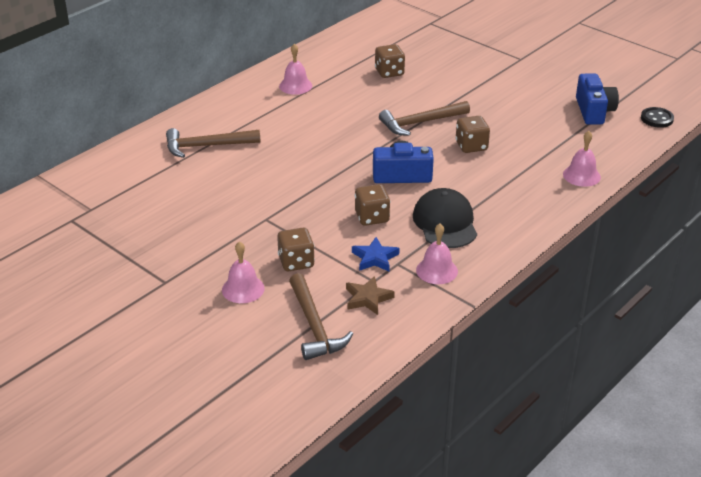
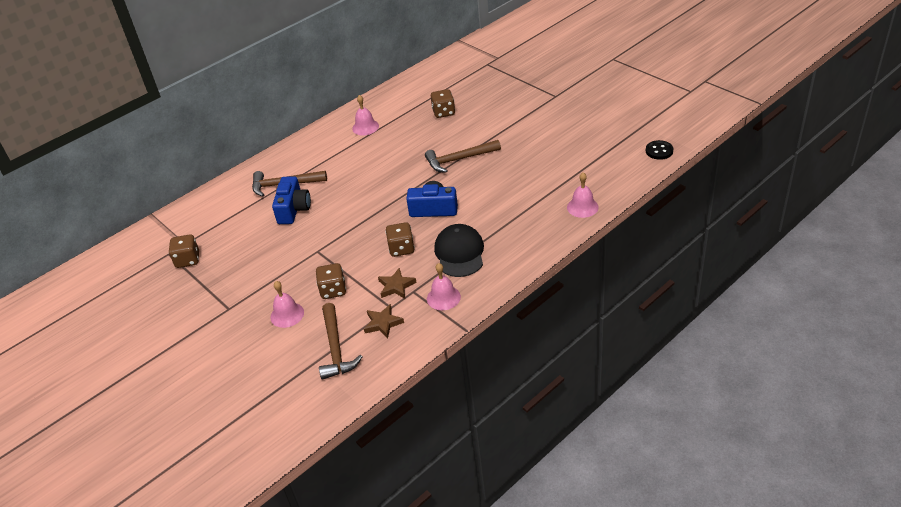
camera: 10 degrees right, 5 degrees up
(375, 258) = (396, 286): blue star -> brown star
(471, 146) = (496, 181): brown dice -> brown dice (188, 260)
(594, 111) = (606, 145): blue camera -> blue camera (293, 209)

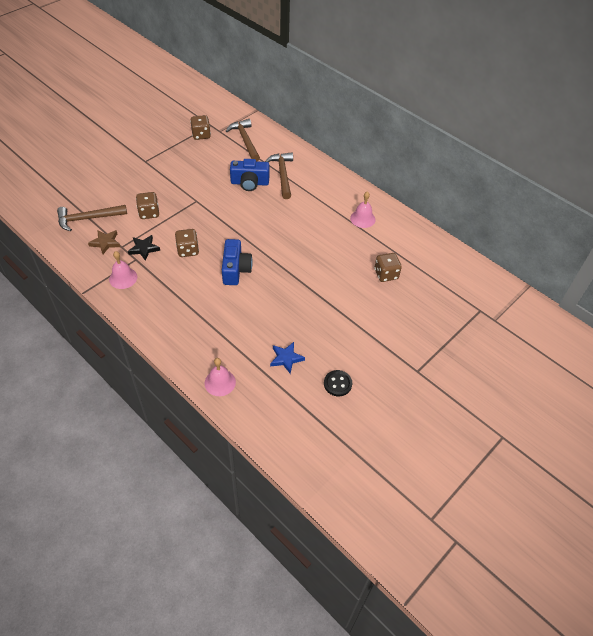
camera: 80 degrees right, 10 degrees up
(287, 315) = (130, 190): pink bell -> none
(396, 286) = (144, 249): brown star -> black star
(459, 159) = (306, 287): brown hammer -> brown hammer (245, 140)
(459, 253) = (174, 288): black cap -> none
(549, 168) = (286, 358): none -> blue star
(659, 151) = (306, 464): black button -> black button (337, 384)

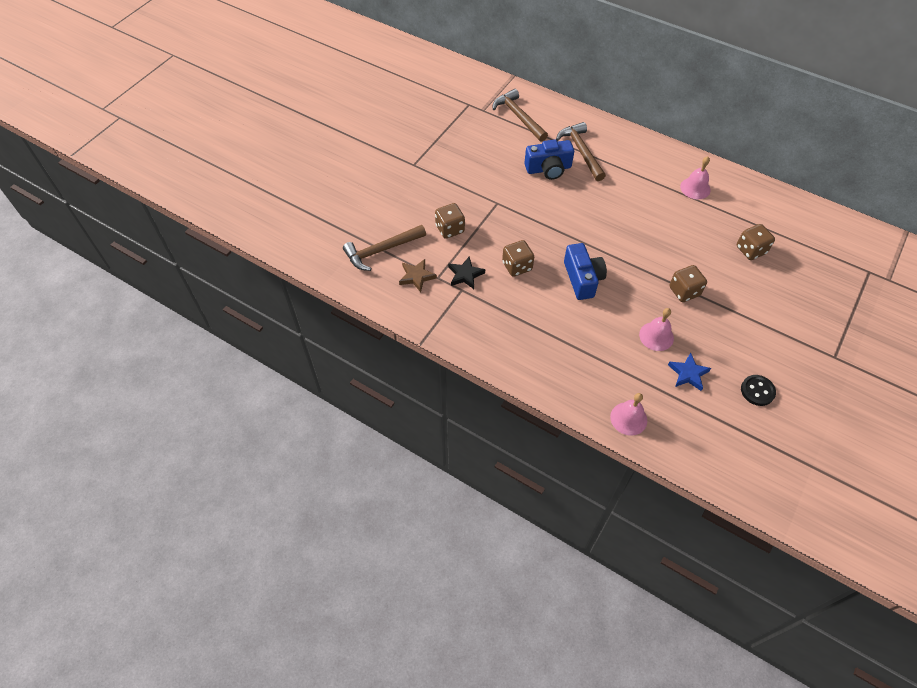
camera: 10 degrees left, 5 degrees up
(123, 278) = (458, 316): pink bell -> pink bell (656, 336)
(201, 135) = (464, 119): brown dice -> brown dice (684, 291)

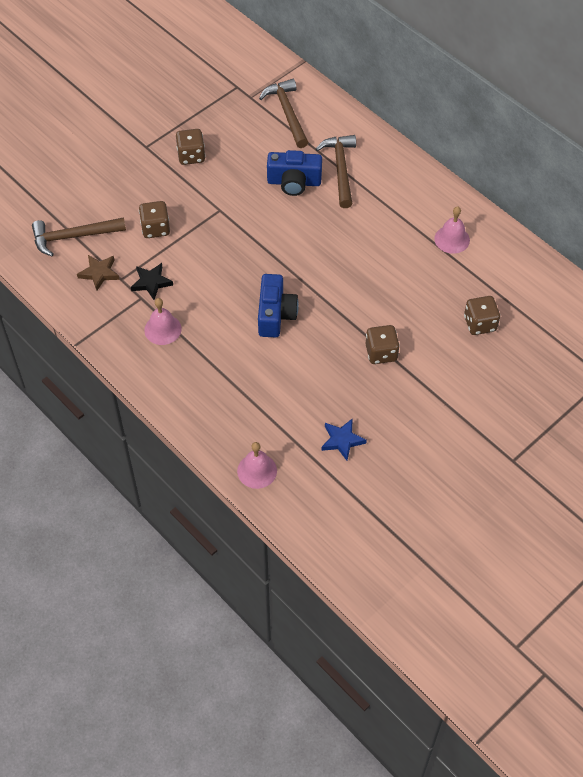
camera: 15 degrees right, 0 degrees up
(517, 266) = (210, 285): brown dice -> brown dice (191, 156)
(656, 336) = (327, 394): pink bell -> pink bell (162, 329)
(757, 391) = (408, 475): black button -> none

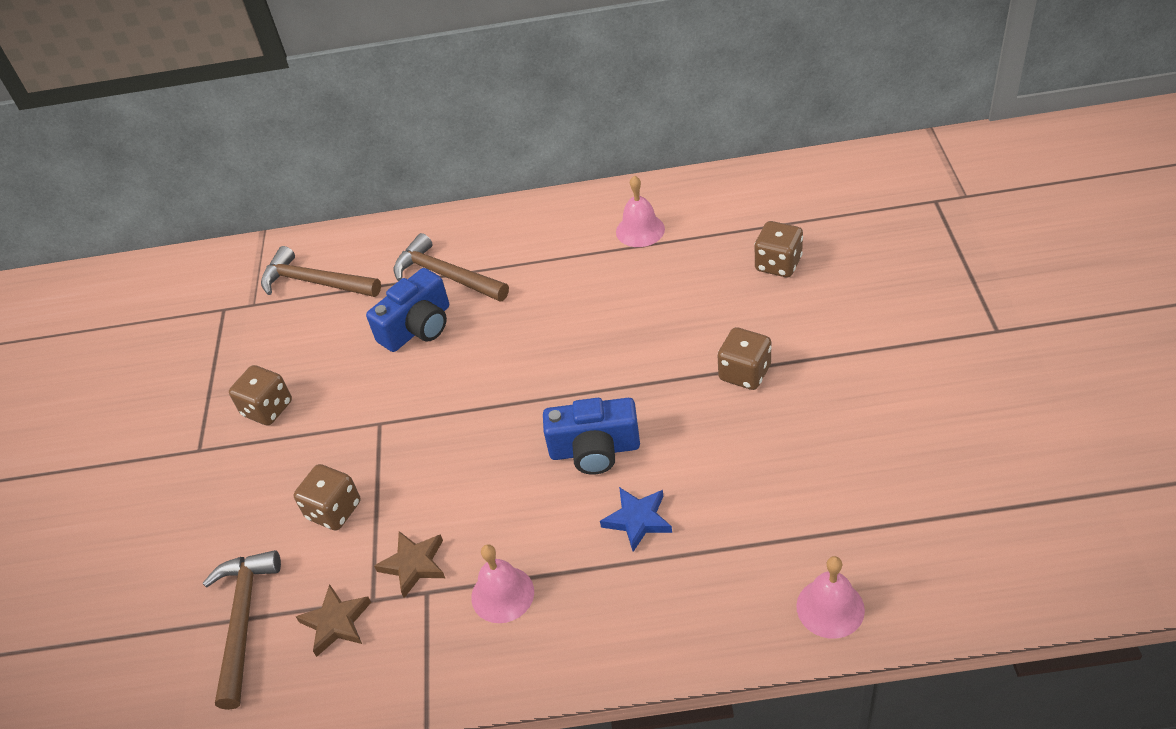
camera: 45 degrees left, 10 degrees down
(73, 237) = (243, 621): brown hammer -> brown hammer turned 150 degrees clockwise
(151, 282) = (414, 565): black star -> brown star
(275, 315) = (594, 450): blue camera -> blue camera turned 135 degrees clockwise
(342, 440) = (849, 482): blue star -> blue star (638, 520)

